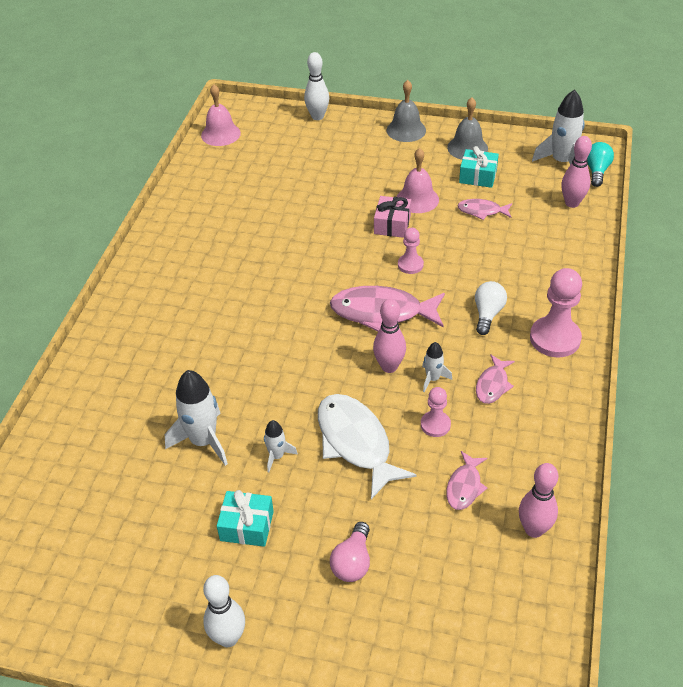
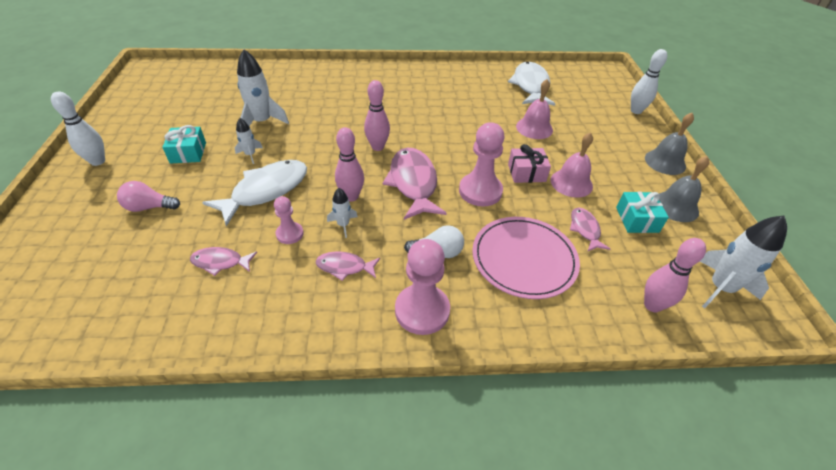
camera: 70 degrees right, 0 degrees up
(220, 134) = (573, 72): pink bell -> pink bell (534, 128)
(233, 175) = (530, 86): none -> white fish
(410, 265) = (480, 191): pink pawn -> pink pawn, size x1.80
(509, 260) = (524, 259): none -> pink plate
(534, 529) = (168, 318): pink bowling pin -> pink bowling pin (377, 147)
(596, 171) = (732, 326): turquoise light bulb -> none

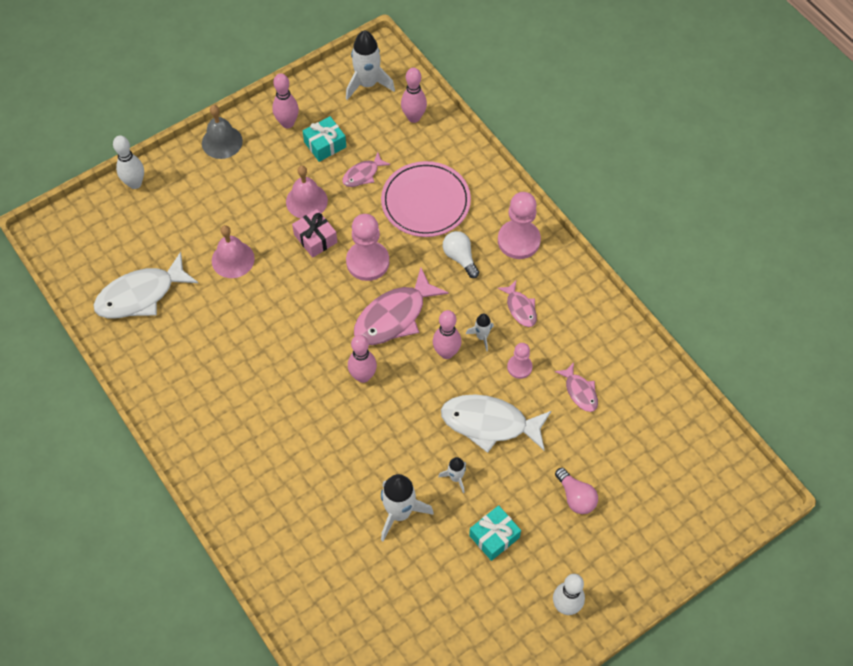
camera: 120 degrees left, 15 degrees up
(675, 206) = (287, 123): grey bell -> pink bowling pin

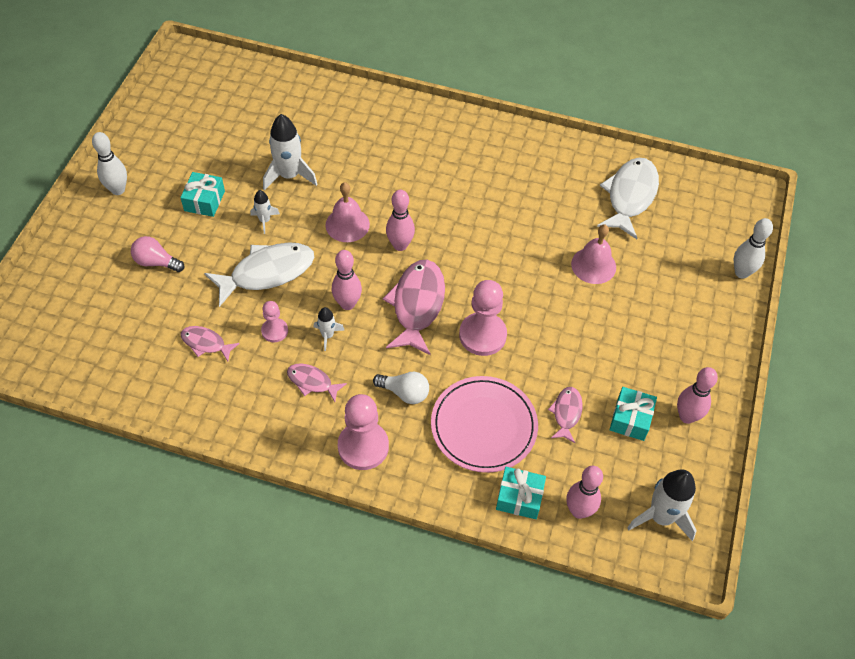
camera: 140 degrees right, 5 degrees down
(222, 142) = (720, 357): grey bell -> none
(306, 201) = (589, 353): pink bell -> pink bell (347, 224)
(315, 238) = (546, 326): pink gift -> none
(443, 147) = (519, 498): none -> turquoise gift

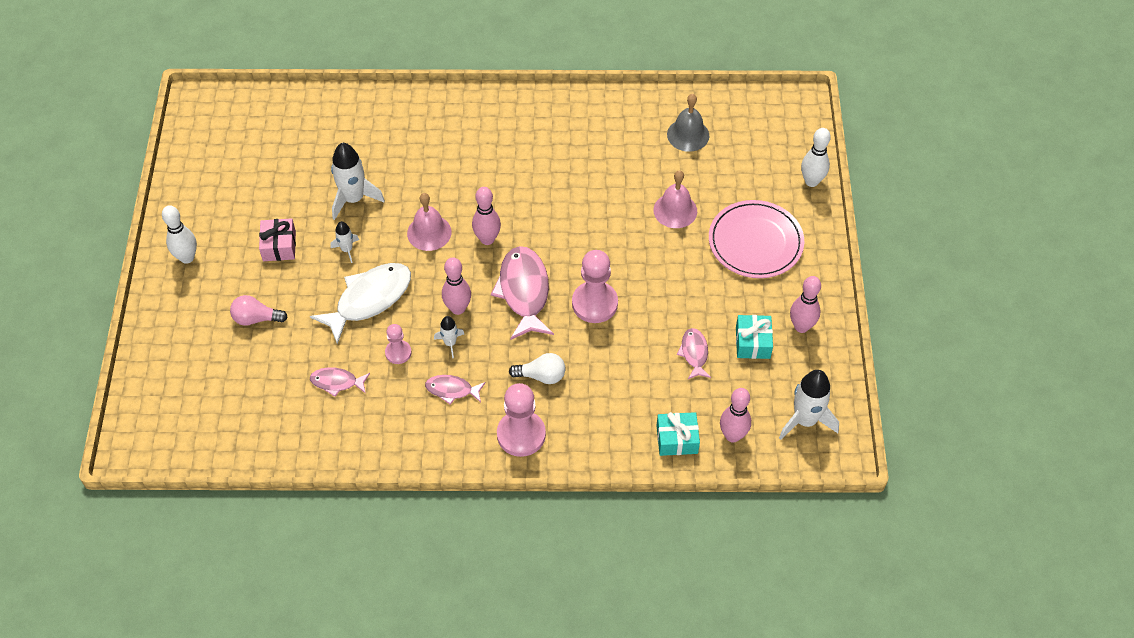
camera: 15 degrees left, 0 degrees up
(204, 201) = (279, 246): turquoise gift -> pink gift
(484, 426) = (624, 385): pink plate -> pink plate (755, 242)
(630, 196) = (688, 135): white fish -> grey bell

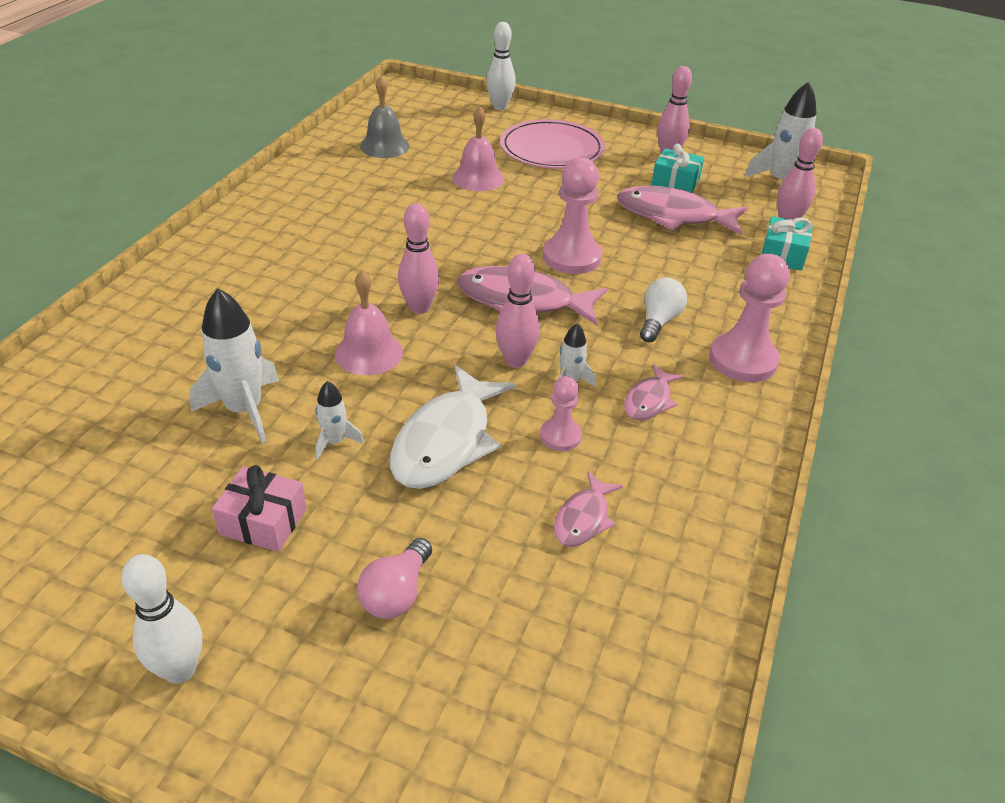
camera: 70 degrees left, 15 degrees down
(369, 299) = (446, 441): white fish -> white fish turned 135 degrees counterclockwise
(694, 353) = (673, 216): pink fish -> pink fish, size x1.90

